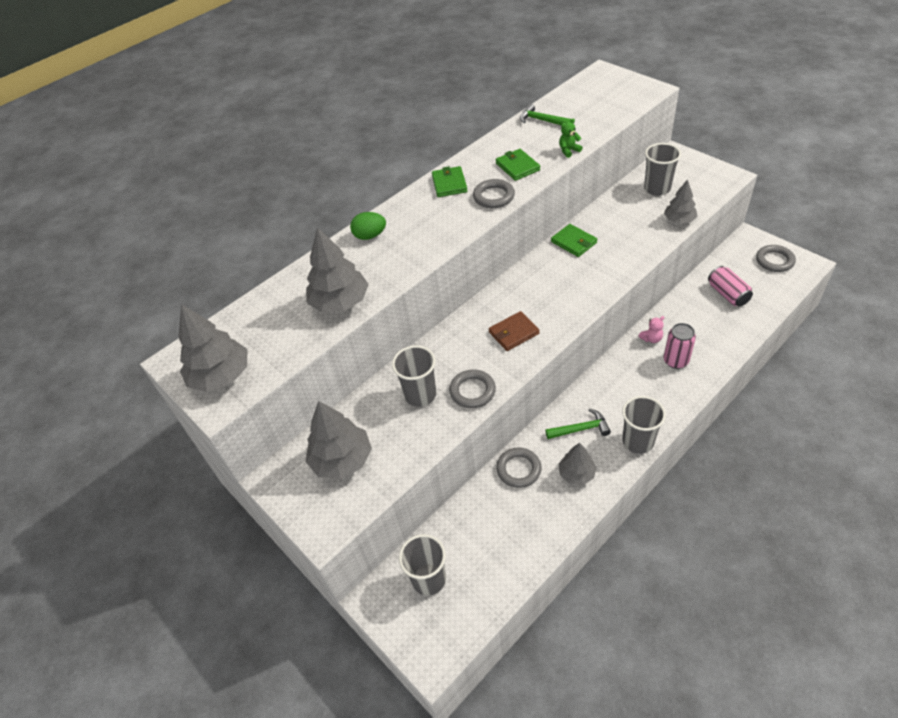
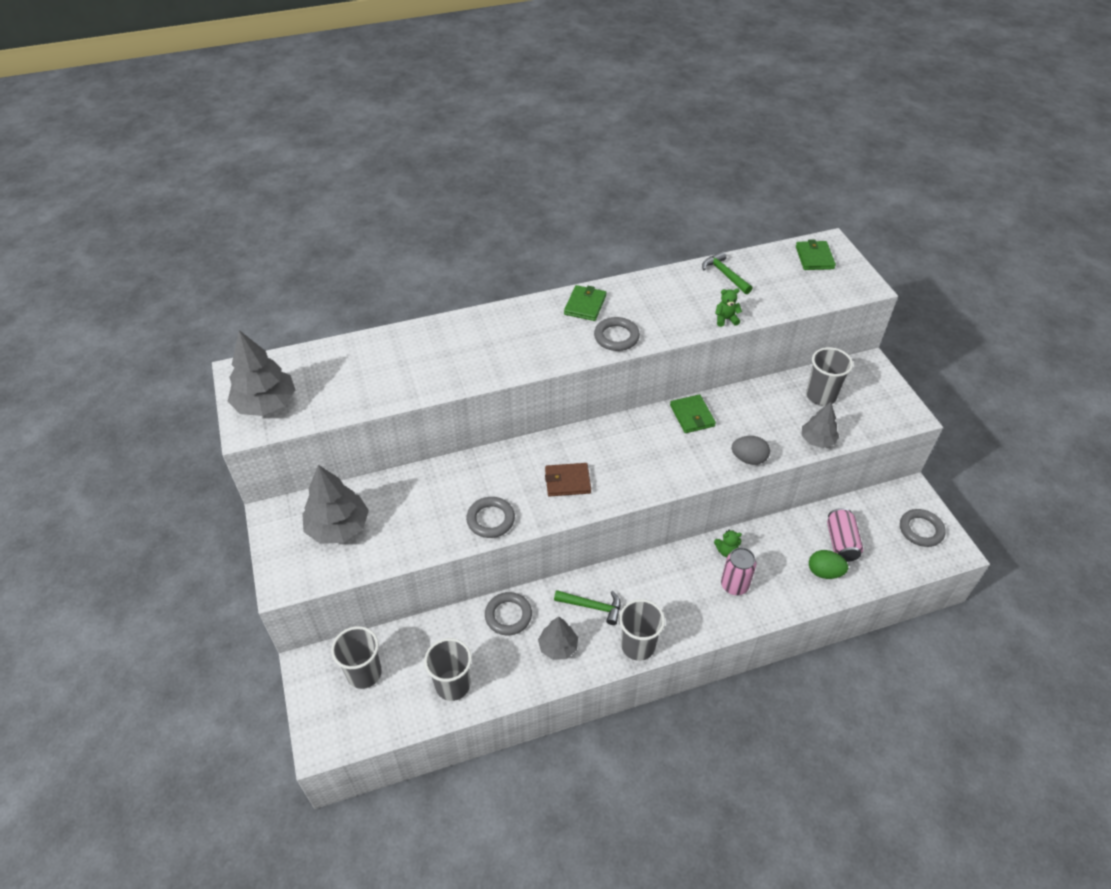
camera: 20 degrees right, 0 degrees up
(340, 302) = (406, 381): grey tree -> none
(370, 236) = (476, 327): green egg -> green egg (824, 572)
(420, 395) = (443, 500): grey cup -> grey cup (453, 685)
(517, 167) = (662, 315): green wallet -> green wallet (814, 258)
(640, 254) = (748, 459): none -> grey egg
(651, 339) = (726, 551): pink teddy bear -> green teddy bear

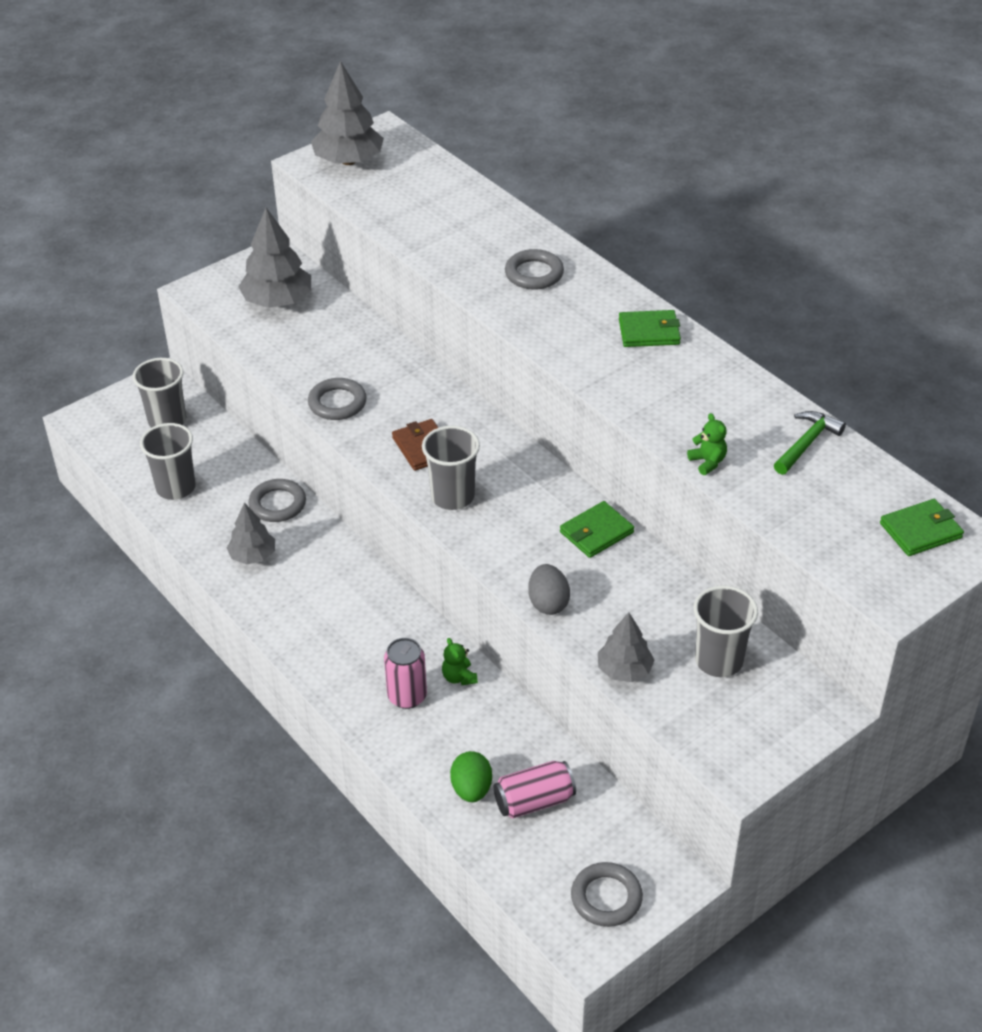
camera: 70 degrees right, 5 degrees down
(592, 606) = (318, 570): green hammer -> none
(616, 337) = (606, 372): grey ring -> grey ring (534, 274)
(638, 646) = (280, 623): grey cup -> grey cup (452, 496)

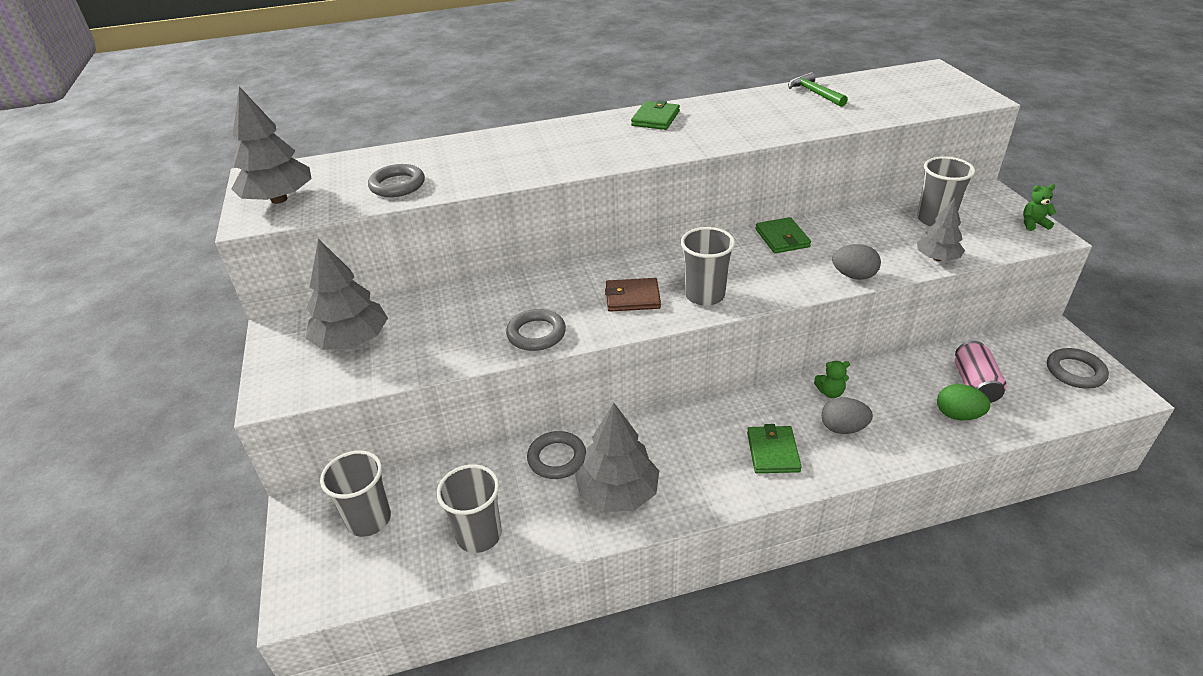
camera: 65 degrees left, 5 degrees down
(253, 555) = (617, 493): grey tree -> grey tree, size x1.62
(407, 696) = (843, 428): pink can -> grey egg
(534, 274) = (543, 146): grey ring -> grey ring (397, 185)
(707, 462) = (818, 126): green teddy bear -> green teddy bear (1033, 224)
(920, 531) = (916, 79): green wallet -> green wallet (773, 452)

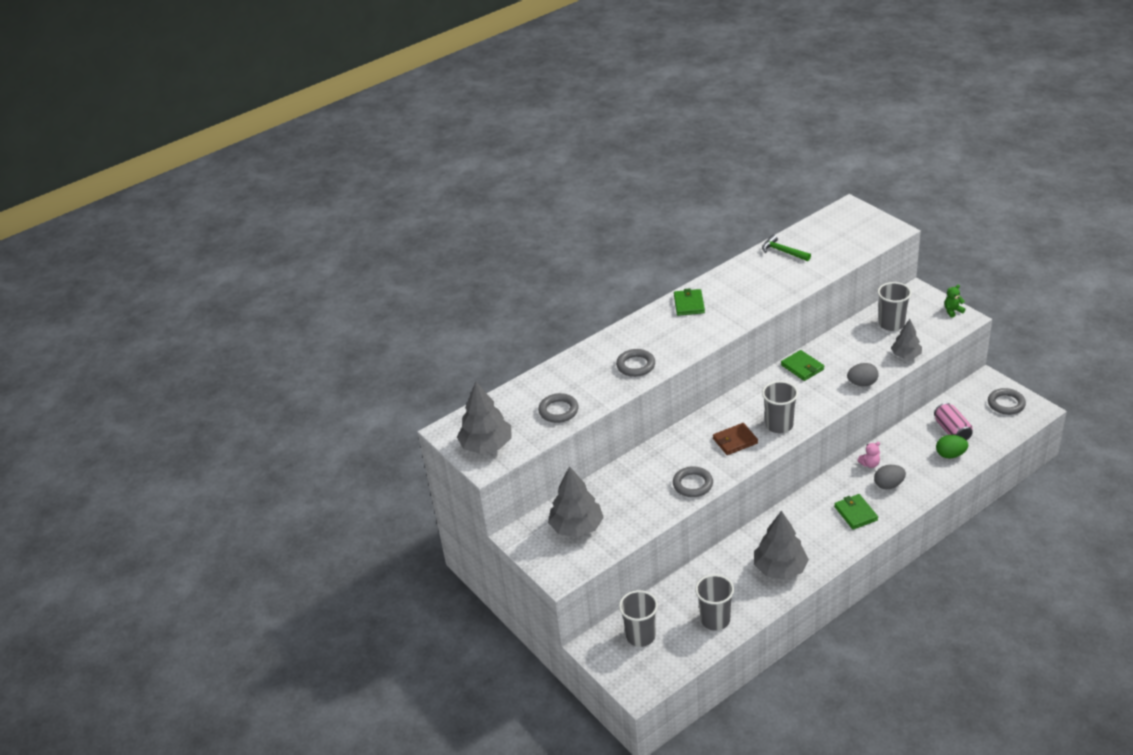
camera: 20 degrees left, 0 degrees up
(557, 458) = (728, 561): grey ring -> grey ring (636, 365)
(830, 392) = (869, 464): green teddy bear -> pink teddy bear

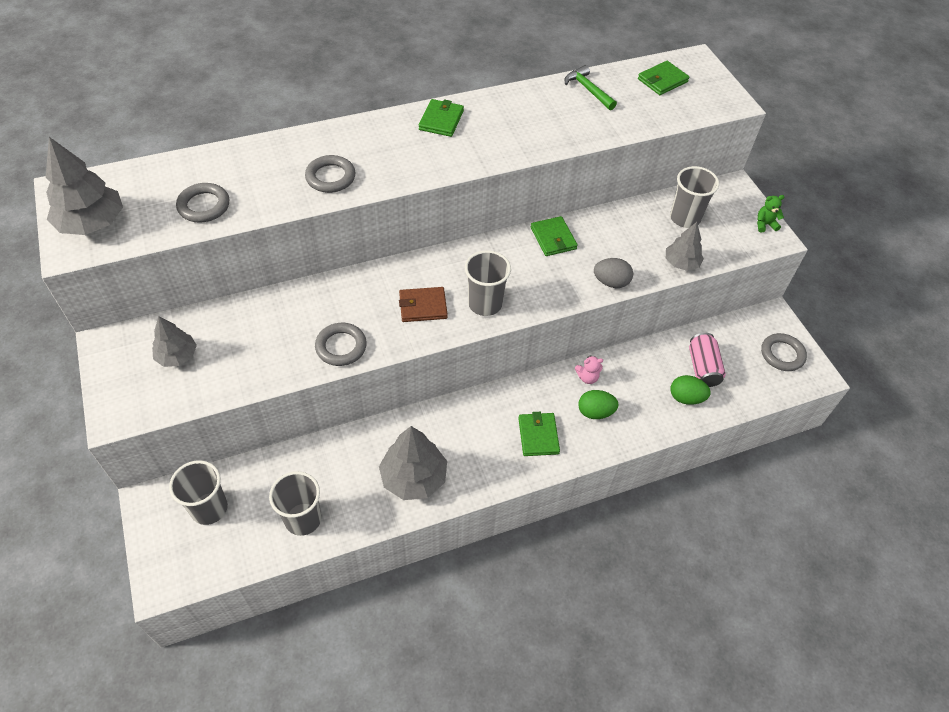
camera: 10 degrees right, 15 degrees up
(576, 527) = (177, 356): grey tree -> grey tree, size x0.62
(833, 229) = (662, 80): none -> green wallet
(888, 485) = (595, 412): grey egg -> green egg

